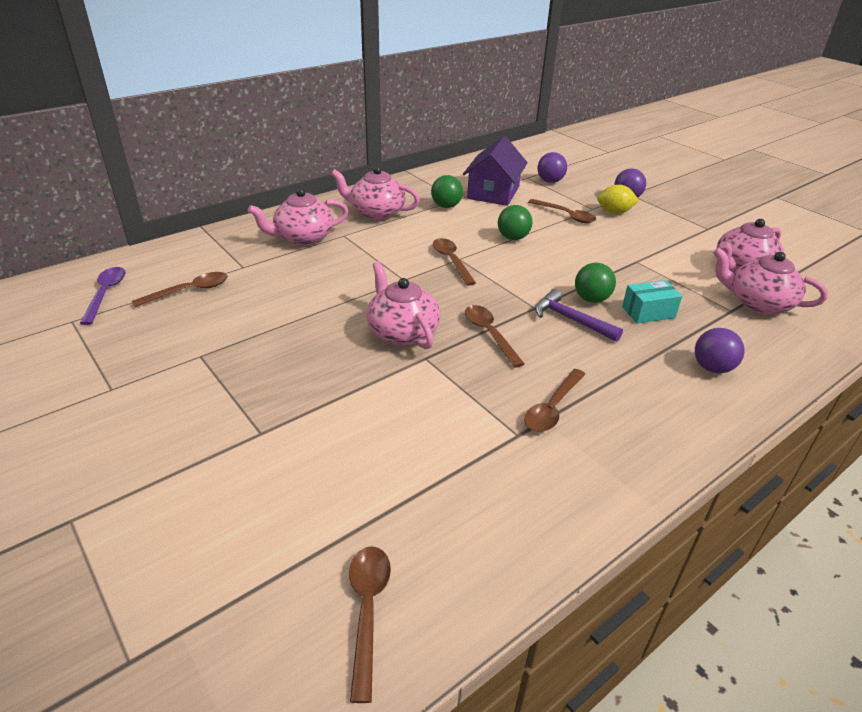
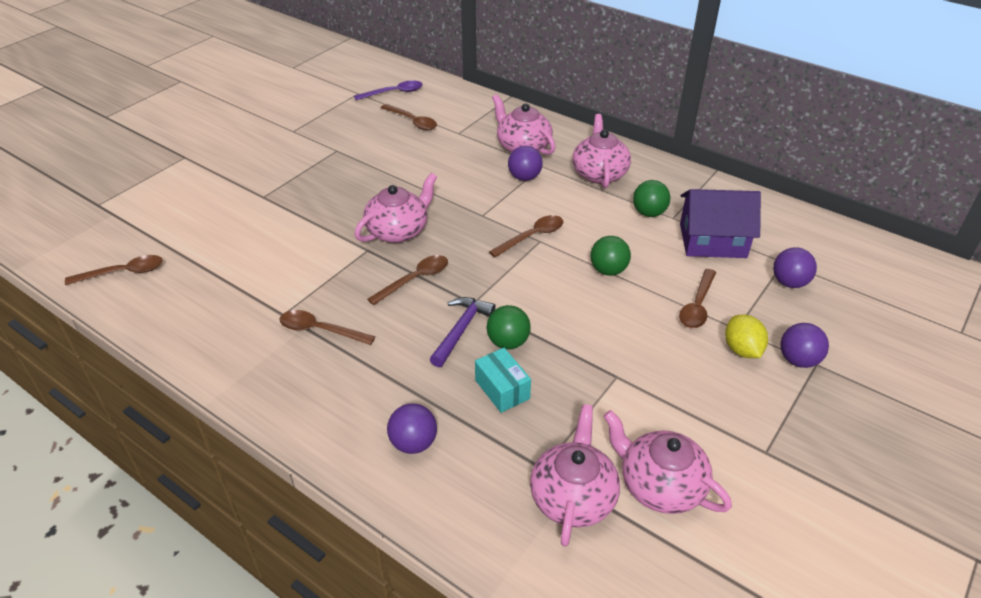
camera: 75 degrees right, 5 degrees up
(356, 247) = (524, 177): none -> purple ball

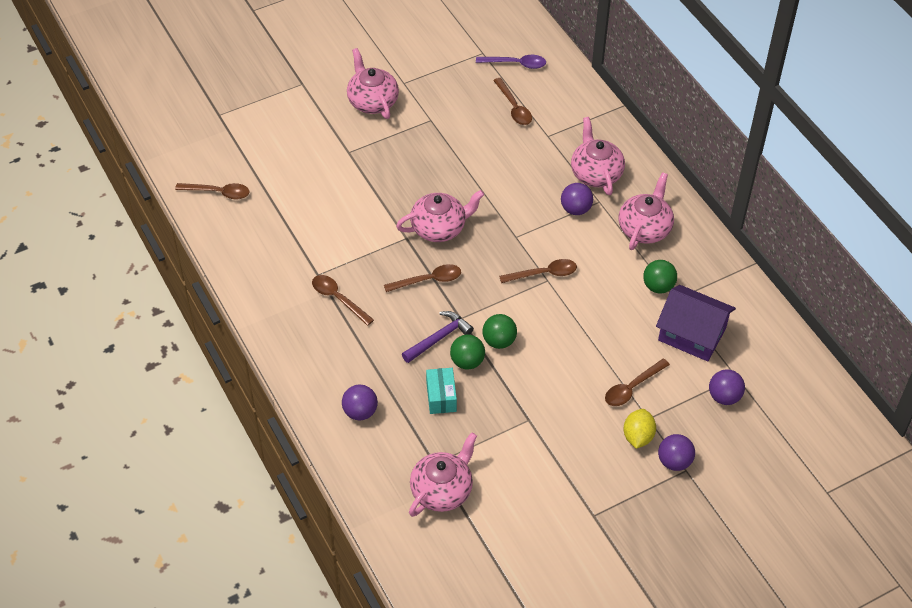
camera: 25 degrees right, 10 degrees up
(608, 270) = (584, 329): green ball -> green ball (499, 341)
(660, 485) = (504, 506): pink teapot -> pink teapot (372, 101)

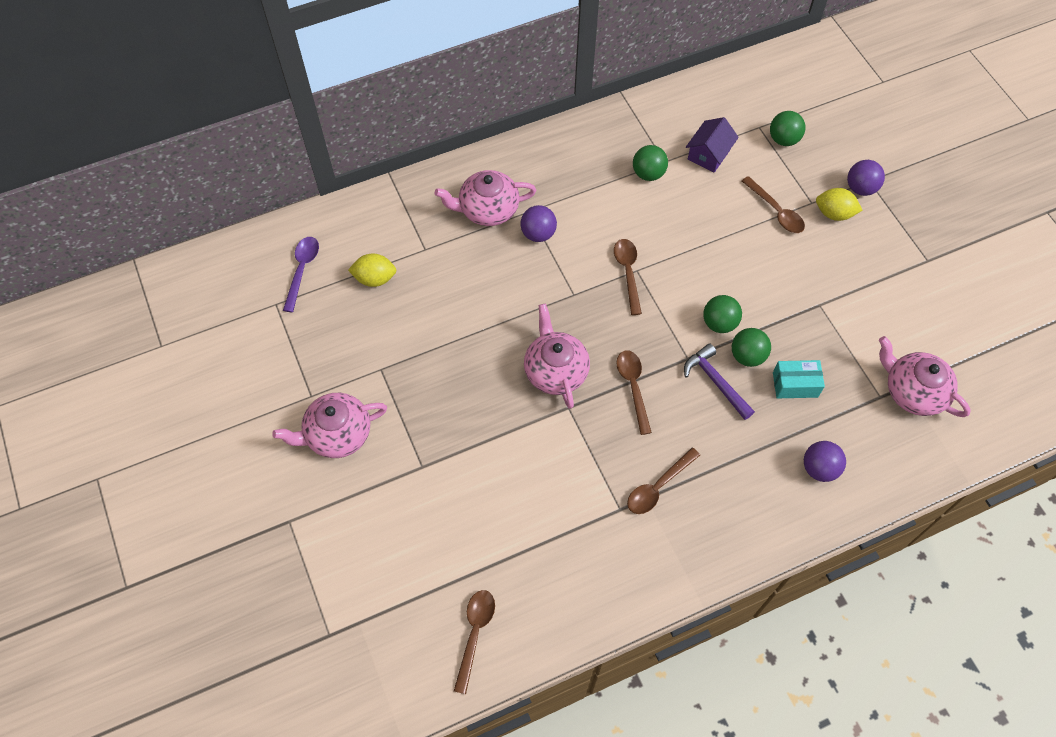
camera: 85 degrees left, 10 degrees up
(514, 108) = (375, 279): brown spoon -> yellow lemon
(645, 228) = (570, 175): pink teapot -> none
(692, 334) = (709, 154): purple house -> purple house, size x0.65
(724, 397) = (783, 139): purple ball -> green ball

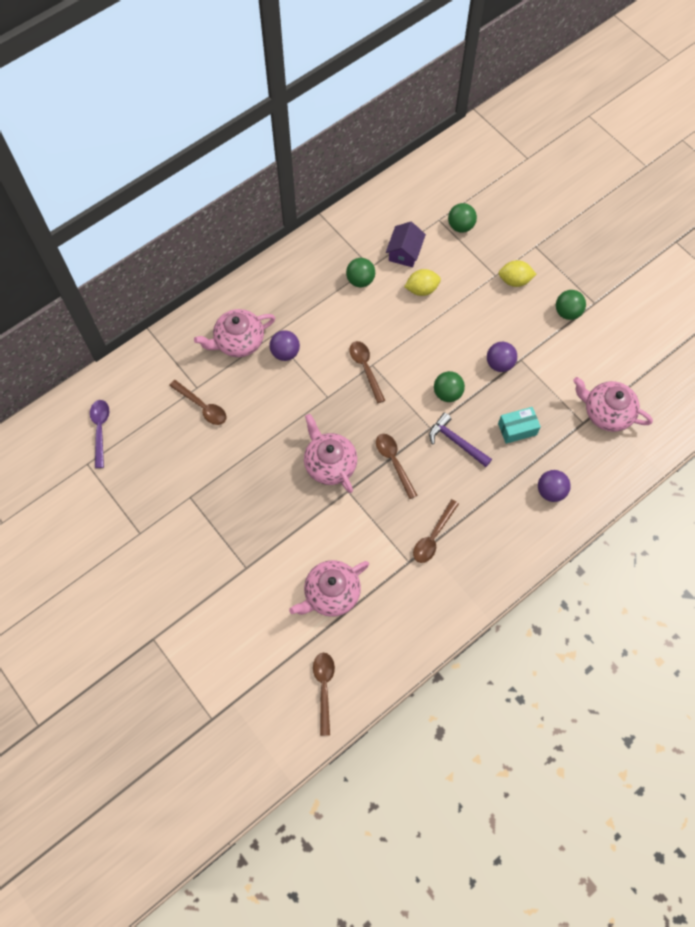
camera: 15 degrees left, 5 degrees up
(337, 434) = (170, 559): pink teapot -> pink teapot (331, 593)
(375, 279) = (163, 422): yellow lemon -> yellow lemon (422, 289)
(747, 356) = (475, 415): green ball -> green ball (567, 312)
(776, 211) = (469, 289): brown spoon -> brown spoon (202, 407)
(860, 188) = (530, 254): purple ball -> purple ball (499, 364)

